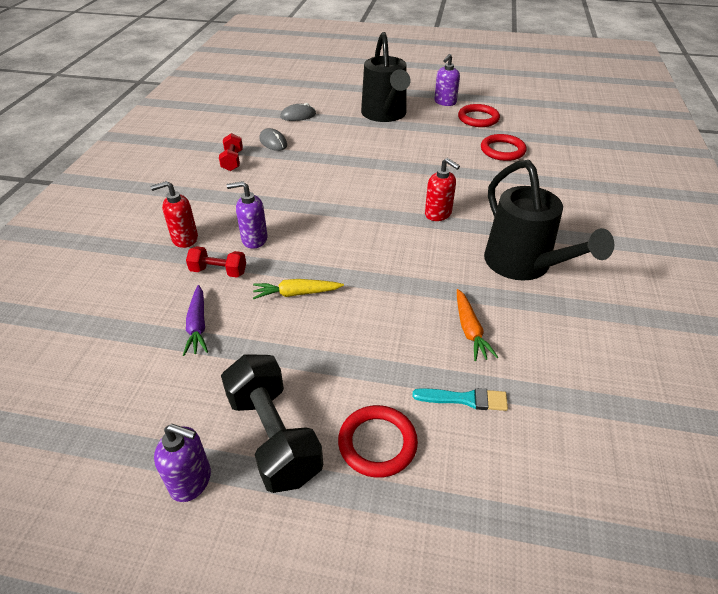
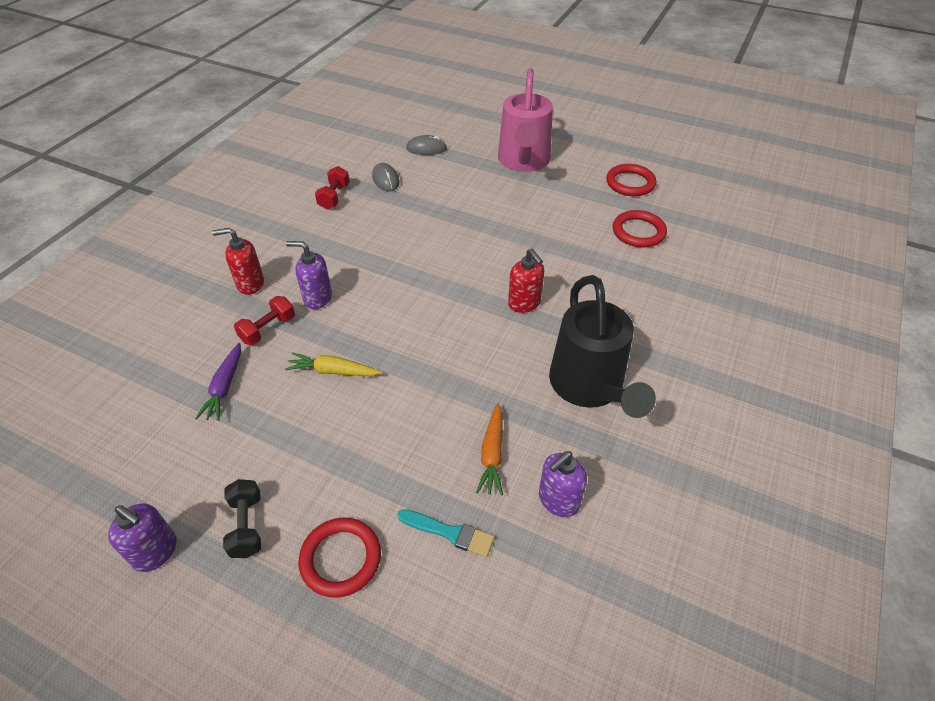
camera: 15 degrees right, 5 degrees up
(218, 271) = (268, 329): red dumbbell -> red dumbbell turned 75 degrees counterclockwise
(274, 436) = (247, 526): black dumbbell -> black dumbbell, size x0.54
(385, 115) = (523, 162): black watering can -> pink watering can
(445, 102) = (601, 154): purple soap dispenser -> purple soap dispenser (558, 500)

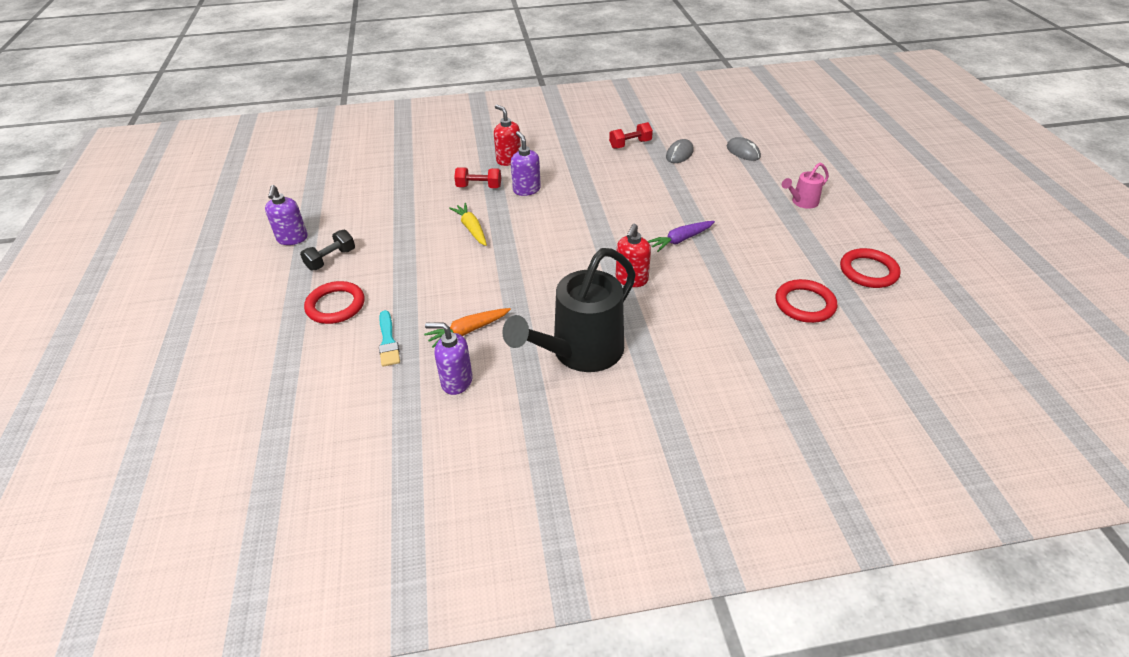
camera: 55 degrees right, 5 degrees down
(224, 387) = (418, 197): purple carrot -> purple carrot (680, 240)
(523, 162) = (802, 202): pink watering can -> pink watering can, size x0.46

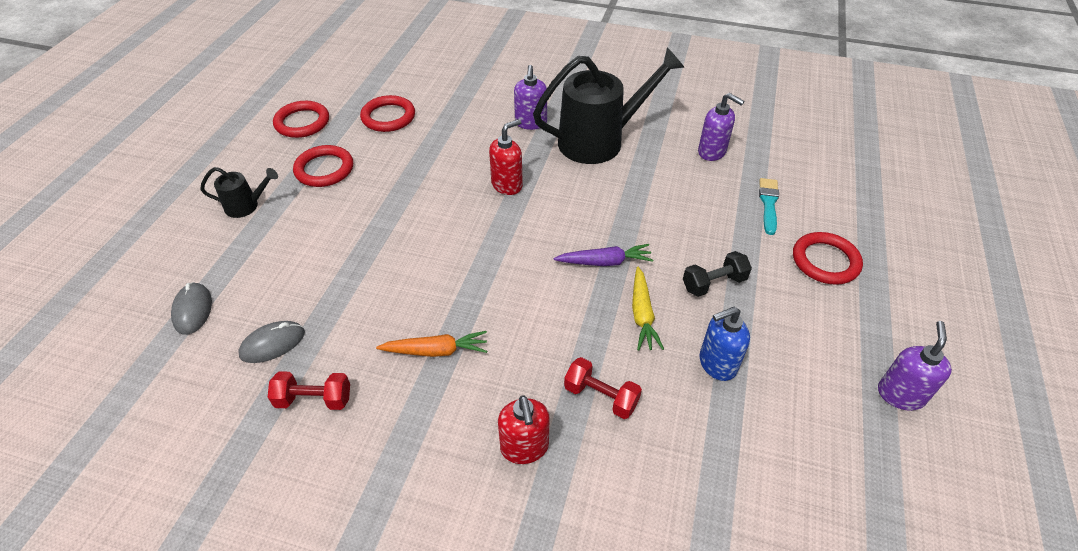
camera: 155 degrees left, 5 degrees up
(331, 259) = (837, 332): black dumbbell -> black dumbbell (713, 283)
(413, 219) = (717, 364): none -> blue soap dispenser
(468, 331) = (689, 189): orange carrot -> orange carrot (436, 351)
(526, 190) = (535, 360): purple soap dispenser -> purple soap dispenser (531, 123)
(680, 240) = (419, 209): purple carrot -> purple carrot (604, 262)
(789, 242) = (324, 169): none -> red ring
(802, 202) = (247, 206): pink watering can -> black watering can

